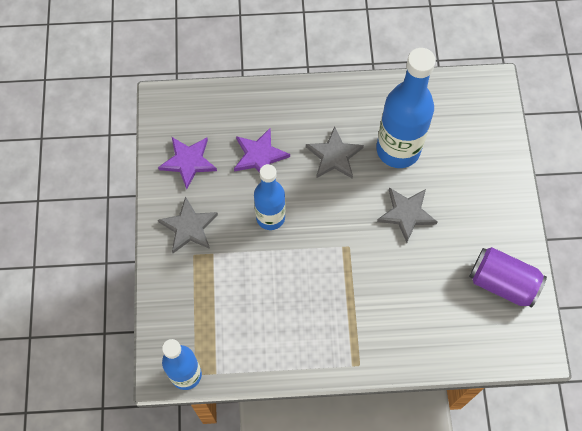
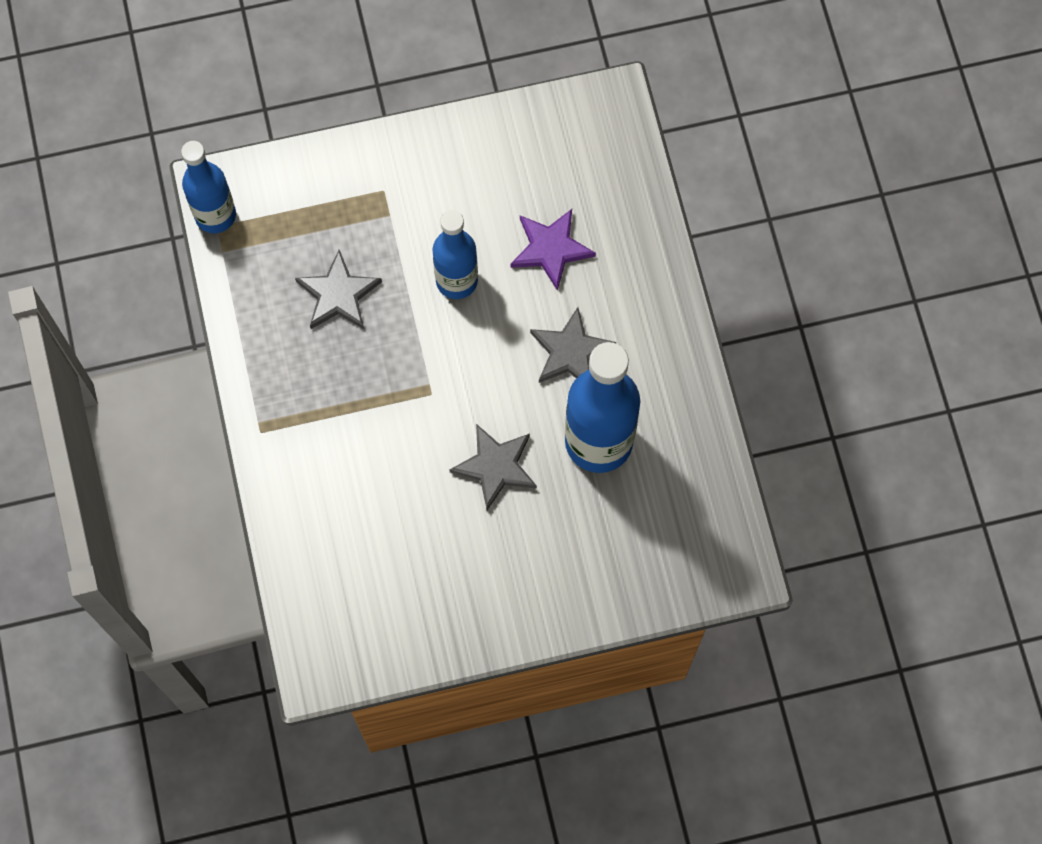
camera: 80 degrees right, 5 degrees up
(188, 162) = (523, 155): purple star -> none
(189, 227) = (422, 176): grey star -> grey star (338, 295)
(502, 283) = (411, 613): purple can -> none

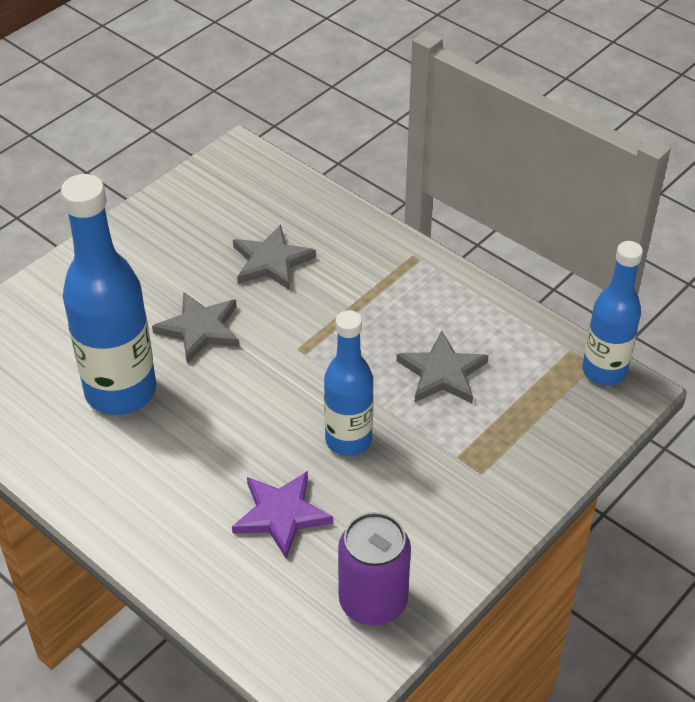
camera: 145 degrees right, 25 degrees down
(536, 144) = (373, 601): none -> purple can
(571, 352) = (196, 443): grey star -> grey star (271, 261)

